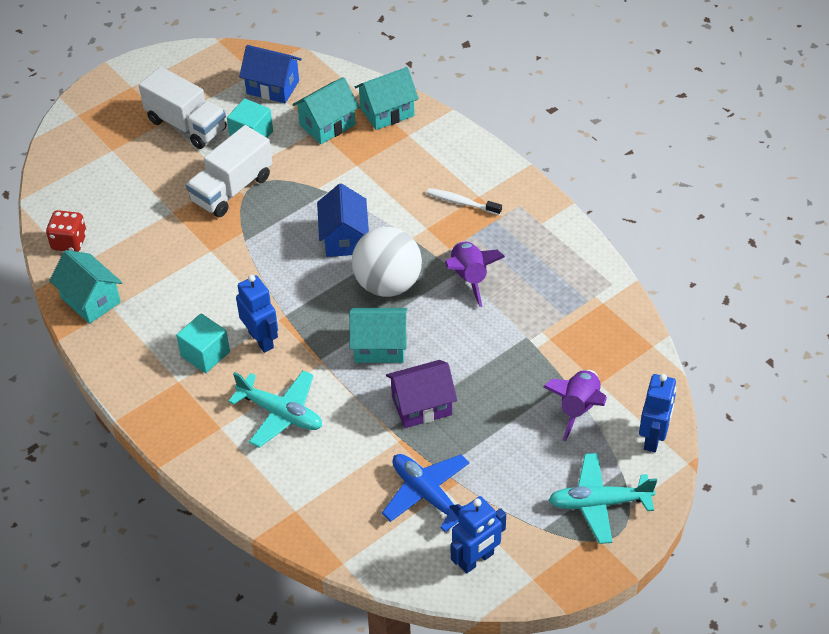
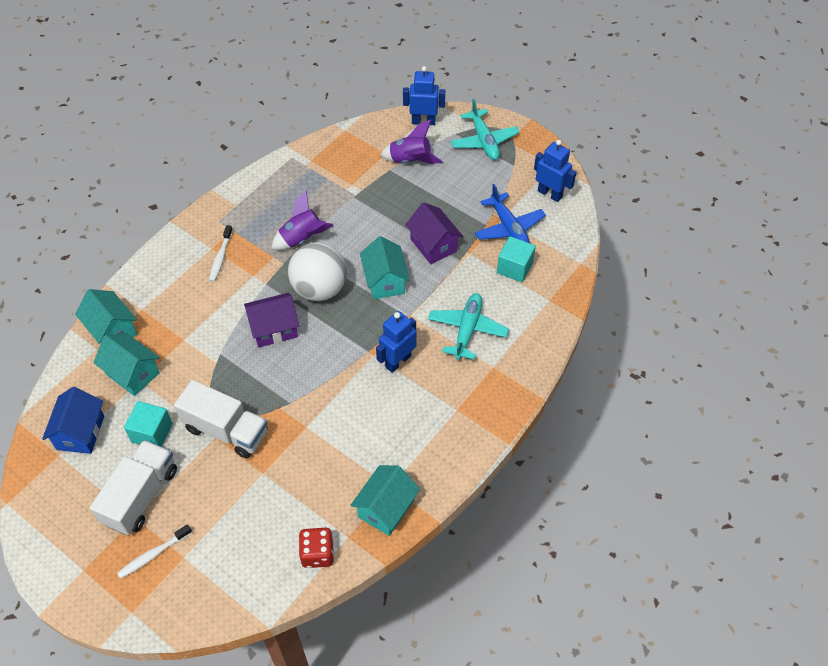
camera: 105 degrees left, 5 degrees up
(124, 130) = (153, 554): none -> white toothbrush
(205, 354) = (423, 397): turquoise cube -> turquoise cube (514, 268)
(344, 238) = (274, 329): blue house -> purple house
(427, 495) = (509, 228): blue plane -> blue plane turned 60 degrees counterclockwise

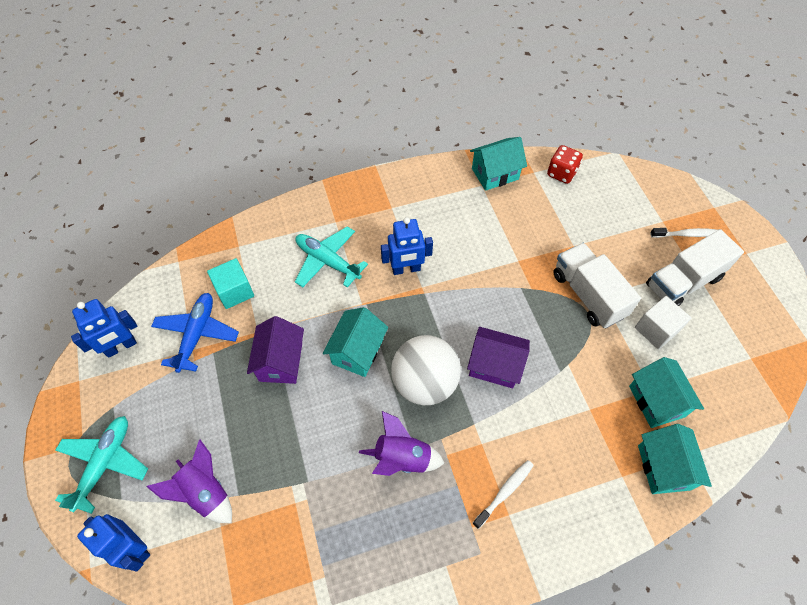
camera: 145 degrees left, 5 degrees up
(80, 432) = (725, 368): blue house -> none
(152, 433) = (656, 330): turquoise cube -> white cube
(467, 330) = (327, 261): turquoise plane -> turquoise plane turned 75 degrees clockwise
(550, 194) = (121, 347): blue robot -> blue robot turned 105 degrees counterclockwise

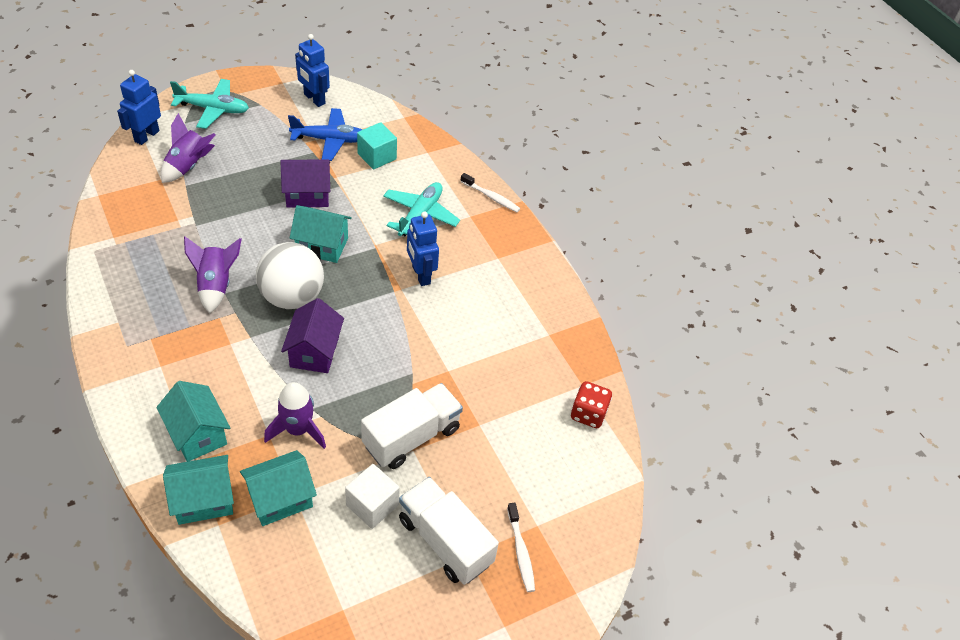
camera: 75 degrees right, 10 degrees down
(495, 174) = (569, 346): turquoise house -> turquoise house (197, 434)
(505, 492) = (182, 362): white toothbrush -> white toothbrush (491, 197)
(584, 384) = (298, 430): none -> purple rocket

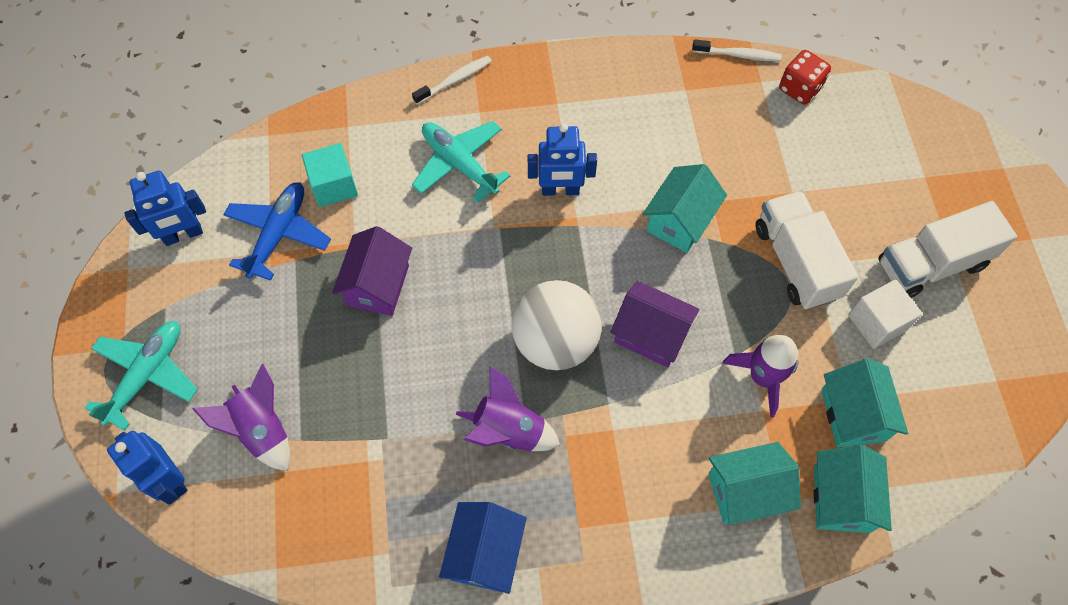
camera: 65 degrees left, 15 degrees up
(123, 292) = (485, 553): none -> blue house
(322, 246) = (477, 288): turquoise house -> turquoise house (680, 221)
(521, 552) = (953, 200): white toothbrush -> white toothbrush (738, 55)

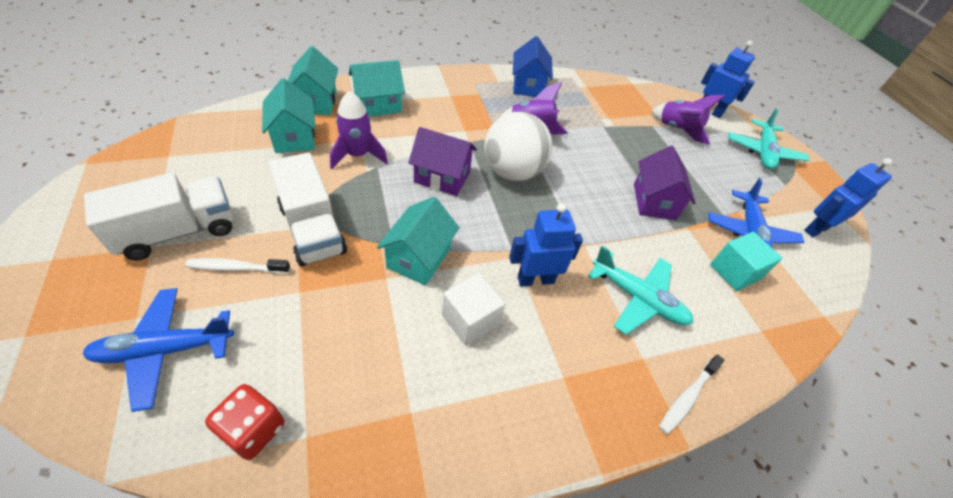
camera: 165 degrees right, 15 degrees down
(738, 55) = (331, 481): white toothbrush -> white toothbrush (236, 268)
(877, 322) = (253, 188): white cube -> white cube (470, 320)
(887, 148) = (165, 350): none -> blue plane

